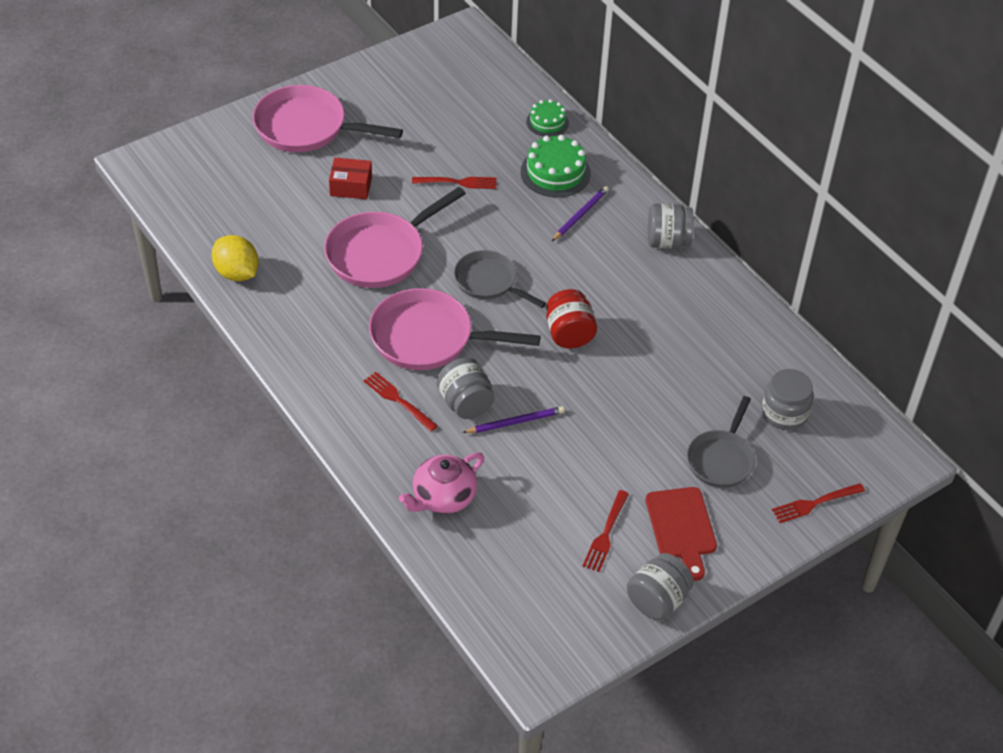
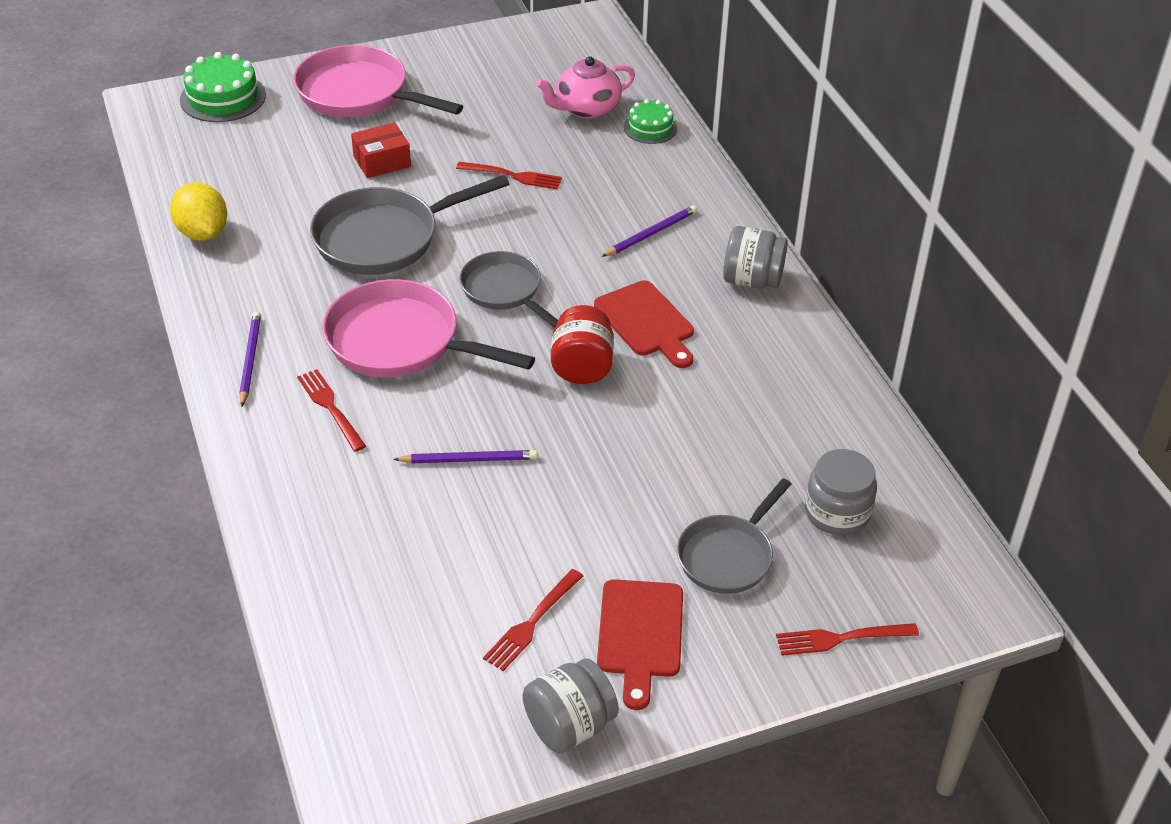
camera: 15 degrees right, 5 degrees down
(321, 373) = (250, 360): none -> purple pencil
(351, 186) = (382, 161): red box -> red box turned 45 degrees counterclockwise
(380, 253) = (384, 238): pink pan -> grey pan
(443, 497) = (334, 535): pink teapot -> pink teapot (586, 108)
(465, 403) = (414, 425): grey jar -> none
(555, 172) = (638, 183): green cake -> green cake (223, 97)
(603, 289) = (646, 322): none -> red cutting board

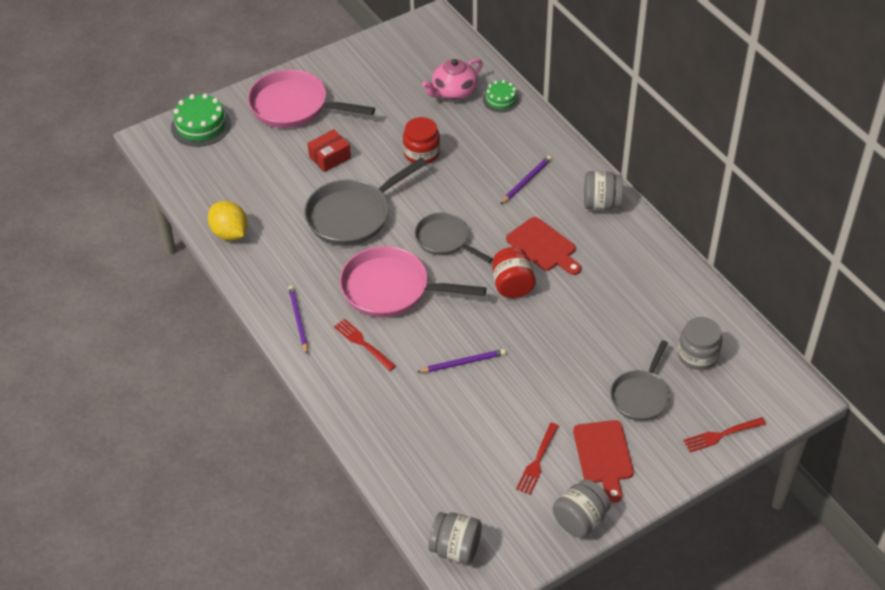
camera: 10 degrees left, 5 degrees up
(354, 731) = (455, 548): none -> grey jar
(513, 176) = (421, 153): red fork -> red jar

